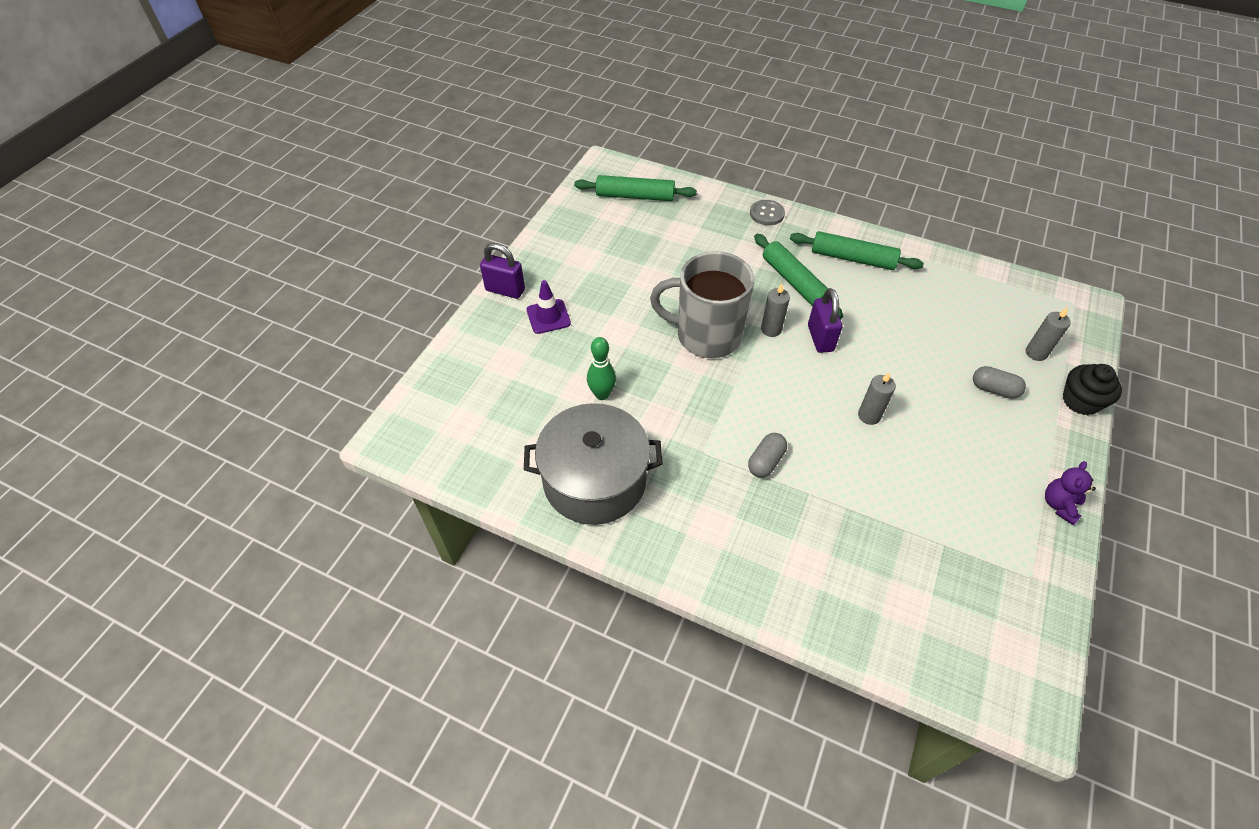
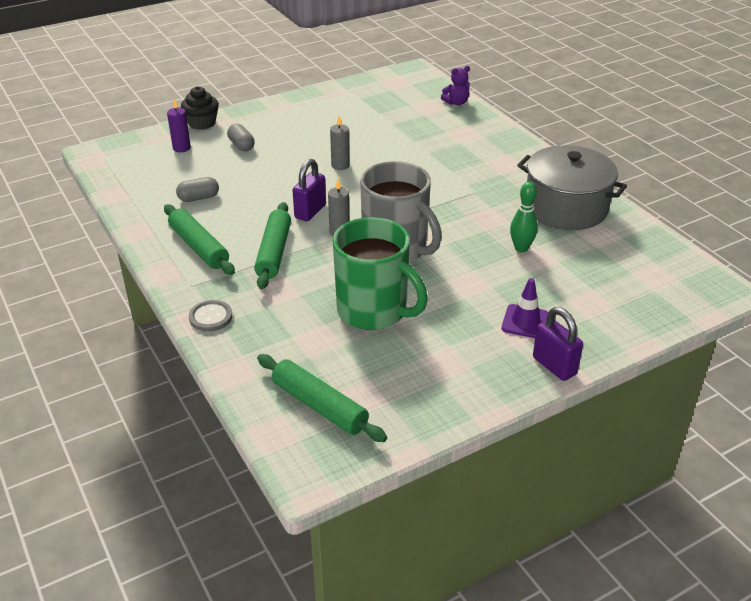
camera: 145 degrees left, 15 degrees down
(666, 270) = (374, 311): none -> green mug
(765, 461) = (437, 173): grey capsule -> grey capsule (198, 198)
(1036, 353) = (181, 148): grey candle -> purple candle
(1059, 505) = (294, 102): purple teddy bear -> purple teddy bear (456, 103)

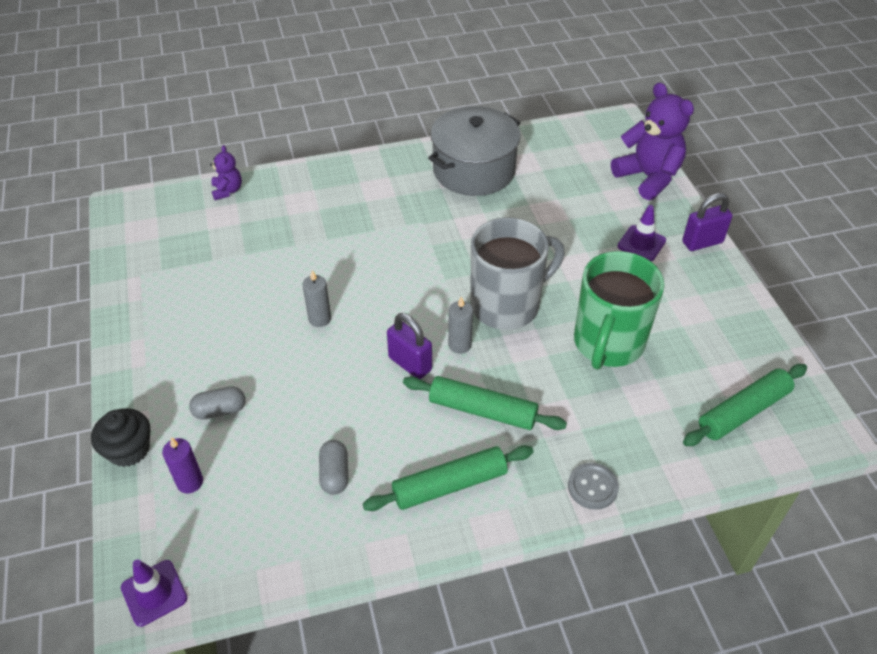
camera: 75 degrees left, 10 degrees up
(102, 154) = (154, 593): none -> purple traffic cone
(374, 311) = (608, 344): green mug -> green mug turned 150 degrees clockwise
(521, 248) = (531, 216): green bowling pin -> none
(638, 319) = (648, 177): none -> purple teddy bear

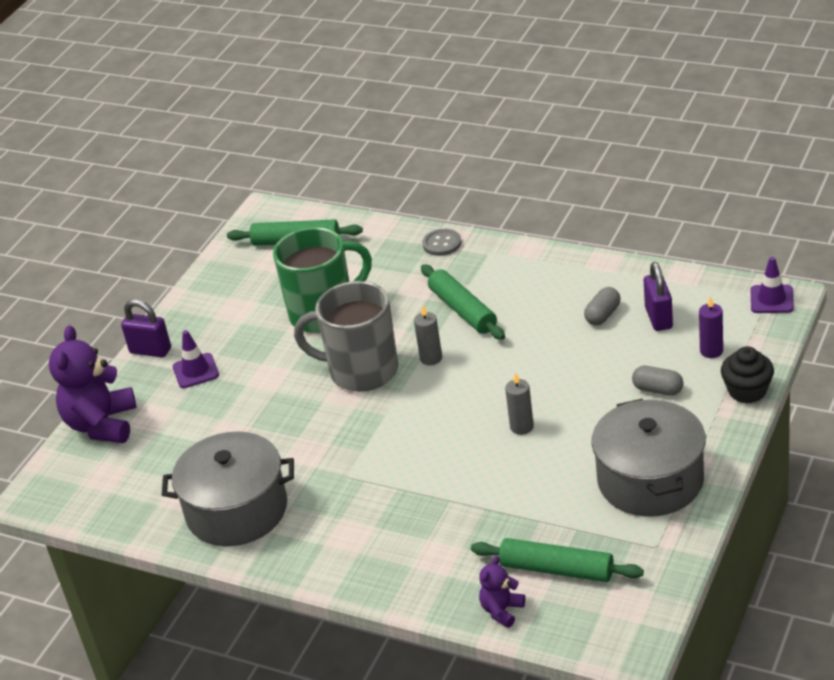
camera: 135 degrees left, 10 degrees down
(175, 322) = (650, 480): none -> grey pot
(410, 364) = (482, 361): purple padlock -> purple padlock (658, 318)
(449, 485) = (530, 279): green rolling pin -> green rolling pin (557, 569)

